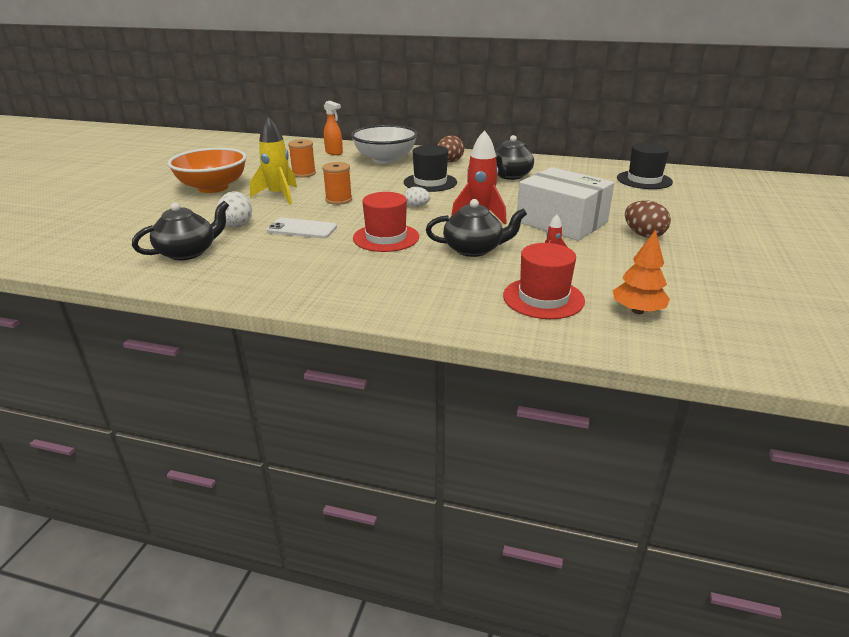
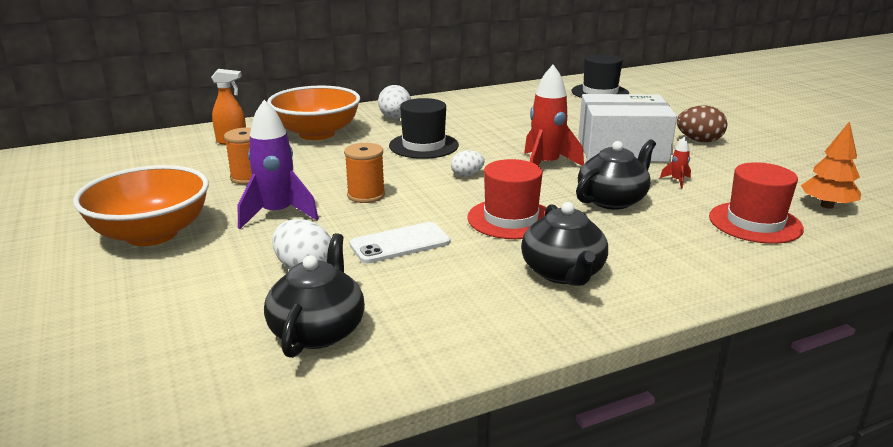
camera: 40 degrees left, 5 degrees down
(279, 196) = (277, 214): yellow rocket -> purple rocket
(385, 159) = (317, 133): white bowl -> orange bowl
(449, 162) = (395, 118): brown egg -> white egg
(510, 176) = (485, 117): black teapot -> black teapot (563, 273)

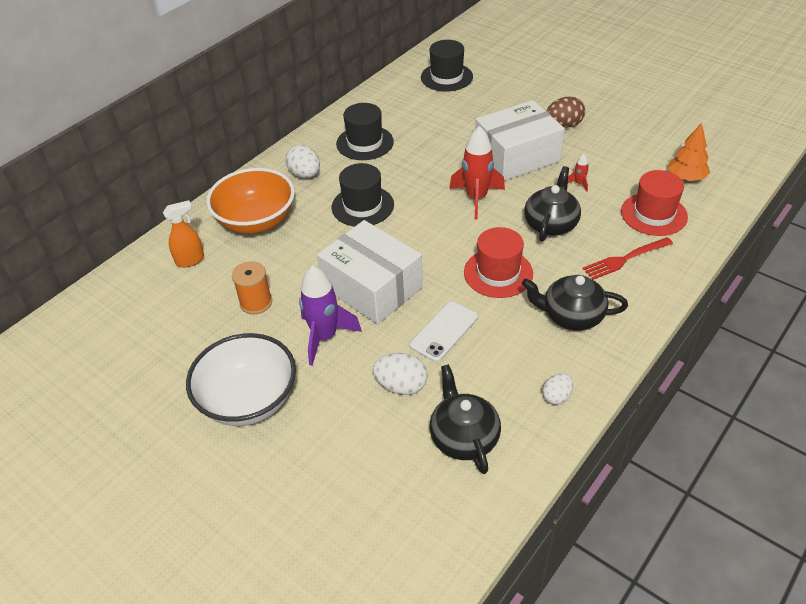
camera: 25 degrees left, 20 degrees up
(151, 234) = (249, 400): orange bowl -> white bowl
(366, 195) = (372, 287): orange spool -> white box
(467, 175) = (428, 233): white egg -> white egg (556, 396)
(473, 112) = (365, 143): none -> black hat
(563, 273) = (571, 316): black teapot -> black teapot turned 135 degrees clockwise
(681, 247) = (625, 259): none -> red fork

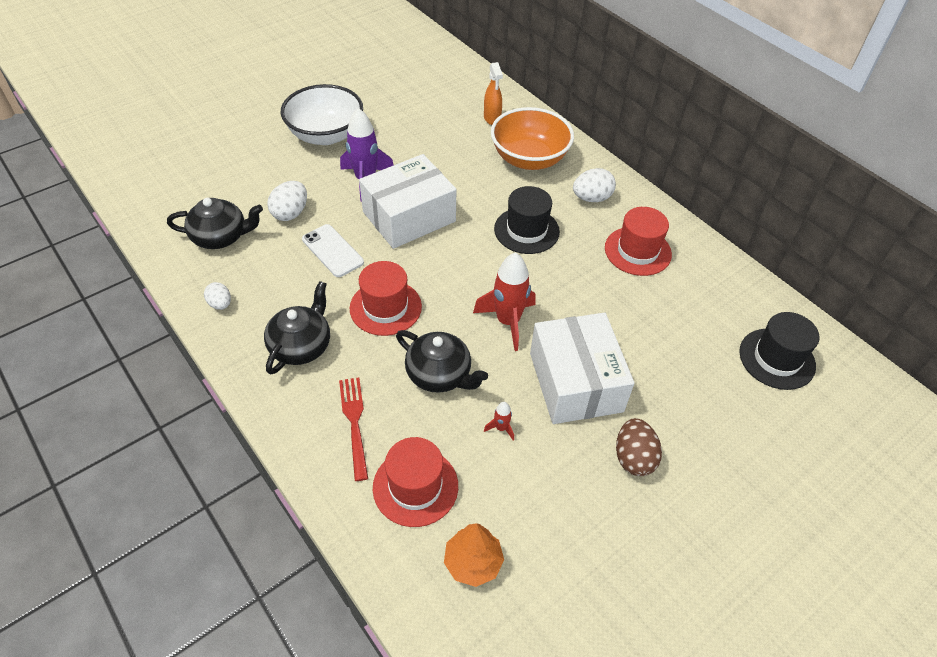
camera: 100 degrees right, 5 degrees up
(256, 302) = (424, 148): orange spool -> none
(365, 143) = (637, 251): black hat -> red hat

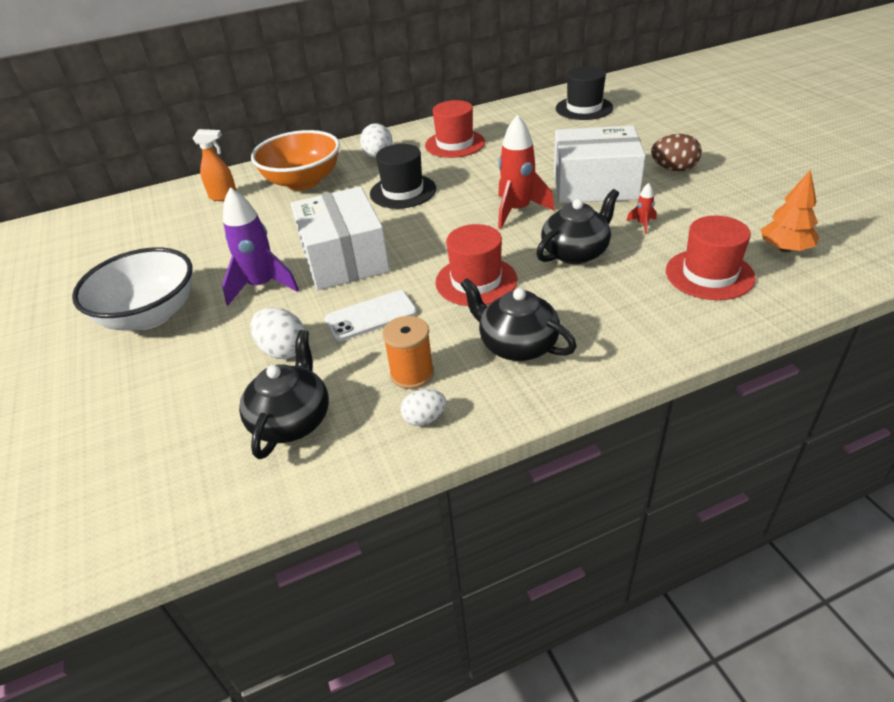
camera: 70 degrees left, 10 degrees down
(266, 288) = (412, 374): none -> orange spool
(354, 423) = (632, 309): red fork -> none

